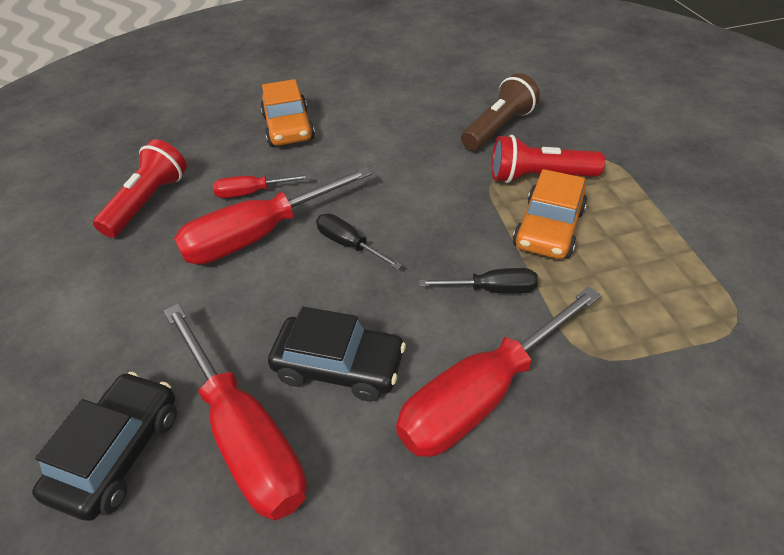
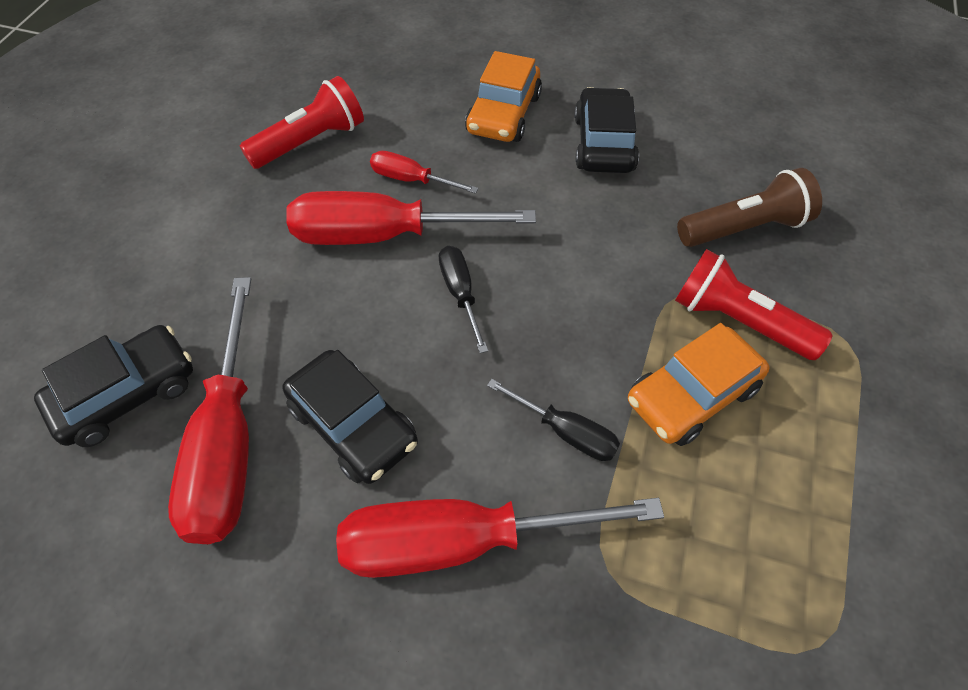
camera: 30 degrees right, 10 degrees up
(372, 118) = (603, 143): none -> black car

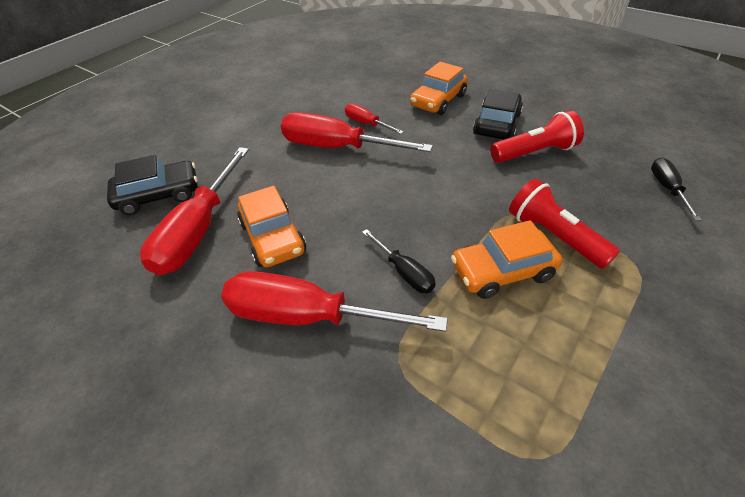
camera: 20 degrees right, 10 degrees down
(311, 142) = (318, 97): red flashlight -> red flashlight (534, 152)
(353, 425) = (273, 238): black car -> orange car
(460, 293) = (370, 184): black screwdriver -> black screwdriver (667, 188)
(744, 228) = (578, 184): brown flashlight -> none

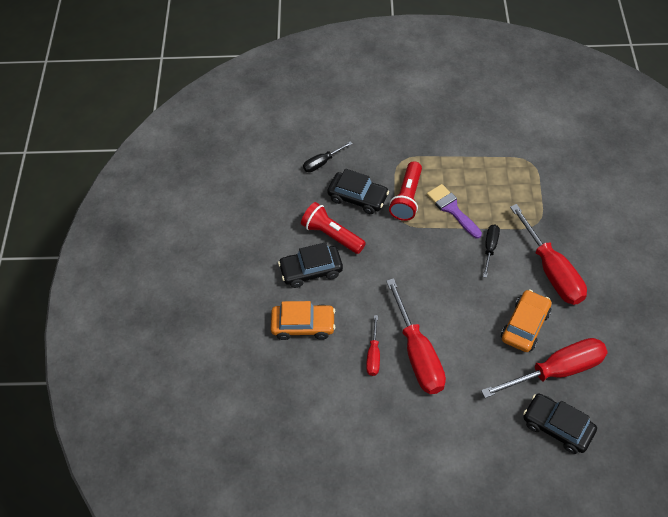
camera: 125 degrees left, 10 degrees up
(502, 271) = (452, 209): orange car -> purple brush
(583, 193) = (358, 197): none -> black car

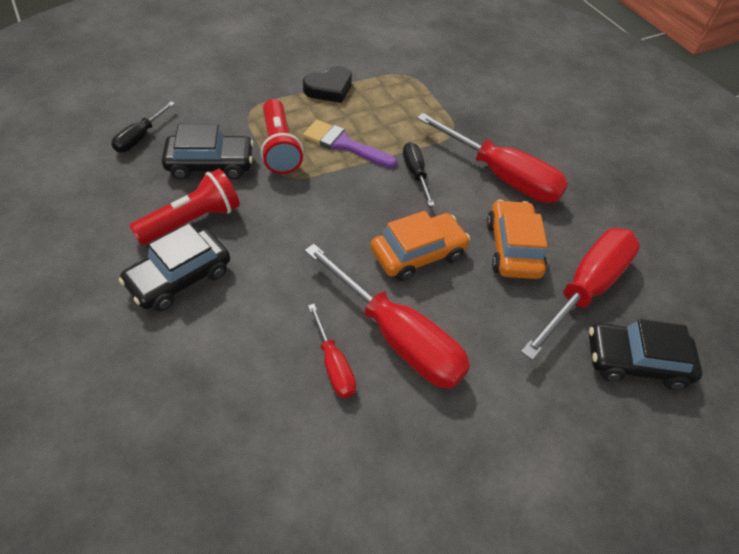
camera: 35 degrees left, 5 degrees down
(303, 325) = (199, 363): orange car -> orange car (418, 254)
(332, 235) = (192, 221): red flashlight -> red flashlight turned 135 degrees clockwise
(464, 158) = (329, 89): none -> black heart

